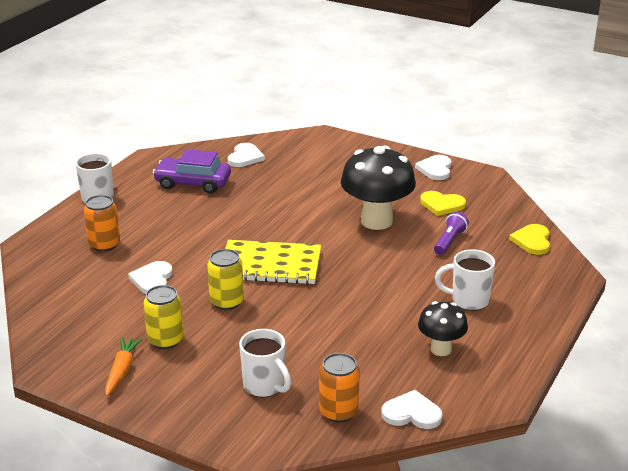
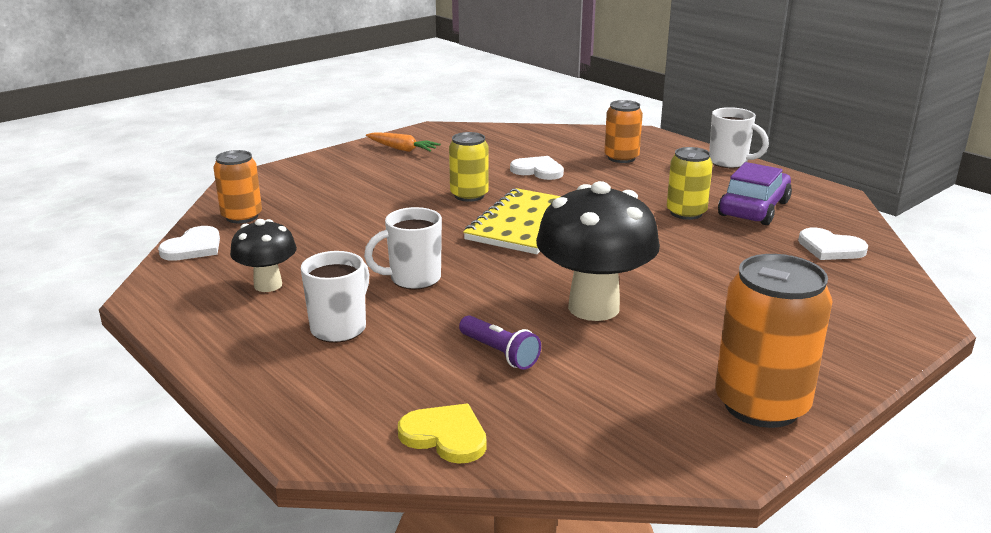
camera: 110 degrees right, 5 degrees down
(165, 340) = (429, 166): yellow can -> yellow can (686, 213)
(265, 386) = (317, 194): white mug -> white mug (413, 279)
(435, 169) = (761, 405): white heart -> orange can
(442, 205) = (619, 376): yellow heart -> none

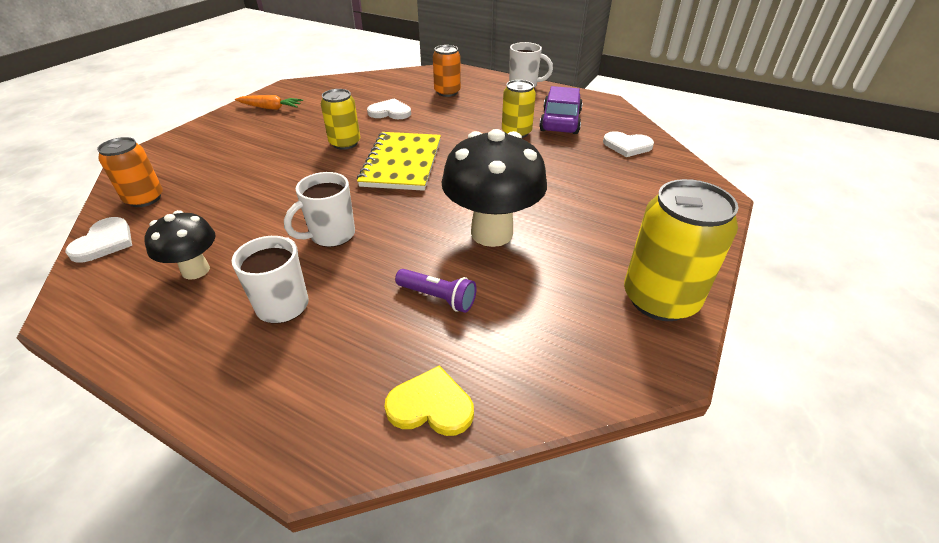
camera: 20 degrees left, 15 degrees up
(761, 405) = (659, 299): orange can -> yellow can

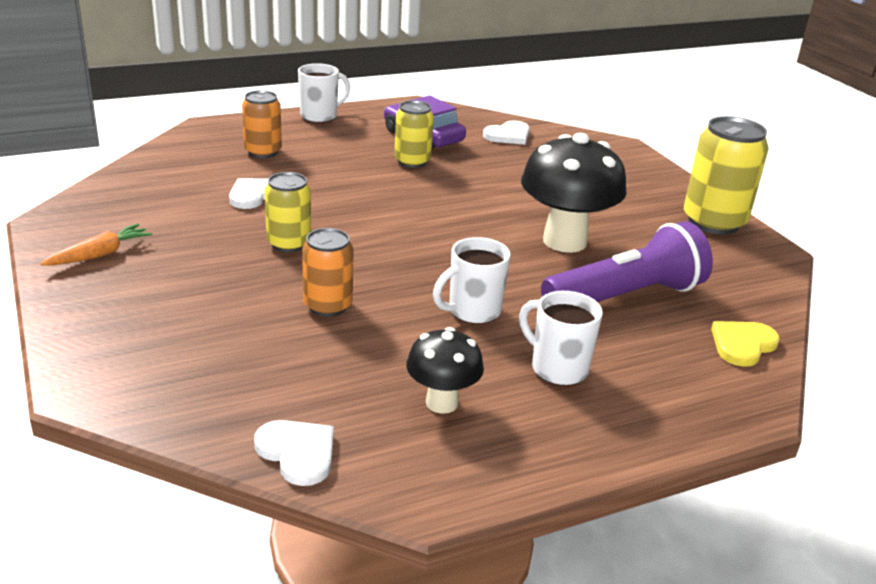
camera: 55 degrees left, 10 degrees down
(144, 199) = (223, 403): orange can -> orange can (328, 306)
(331, 235) = (472, 311): white mug -> white mug turned 60 degrees clockwise
(402, 163) = (385, 231): yellow notebook -> none
(437, 298) = (626, 297): purple flashlight -> purple flashlight, size x2.10

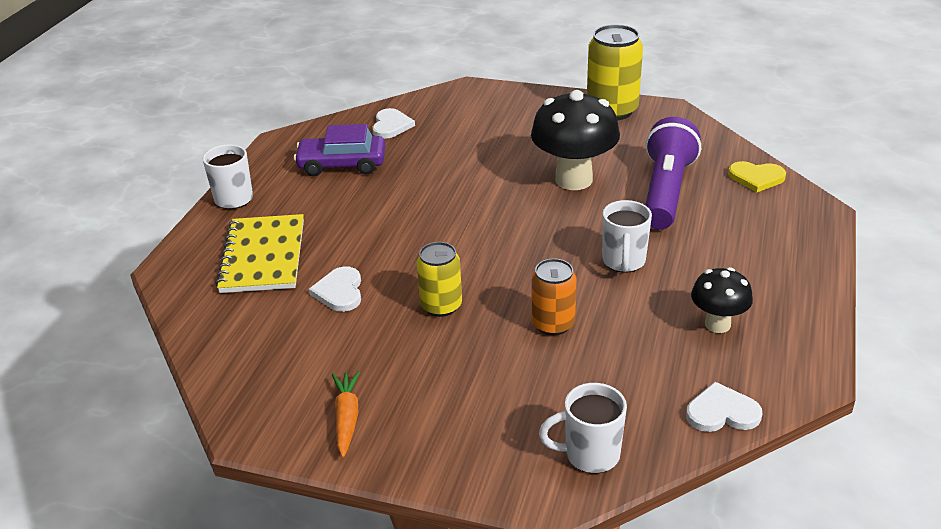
camera: 45 degrees left, 5 degrees up
(263, 151) = (263, 256): orange can -> yellow notebook
(412, 161) = (378, 189): yellow can -> none
(557, 368) = (720, 259): white mug -> white mug (590, 454)
(742, 344) = (756, 178): yellow heart -> yellow heart turned 75 degrees counterclockwise

